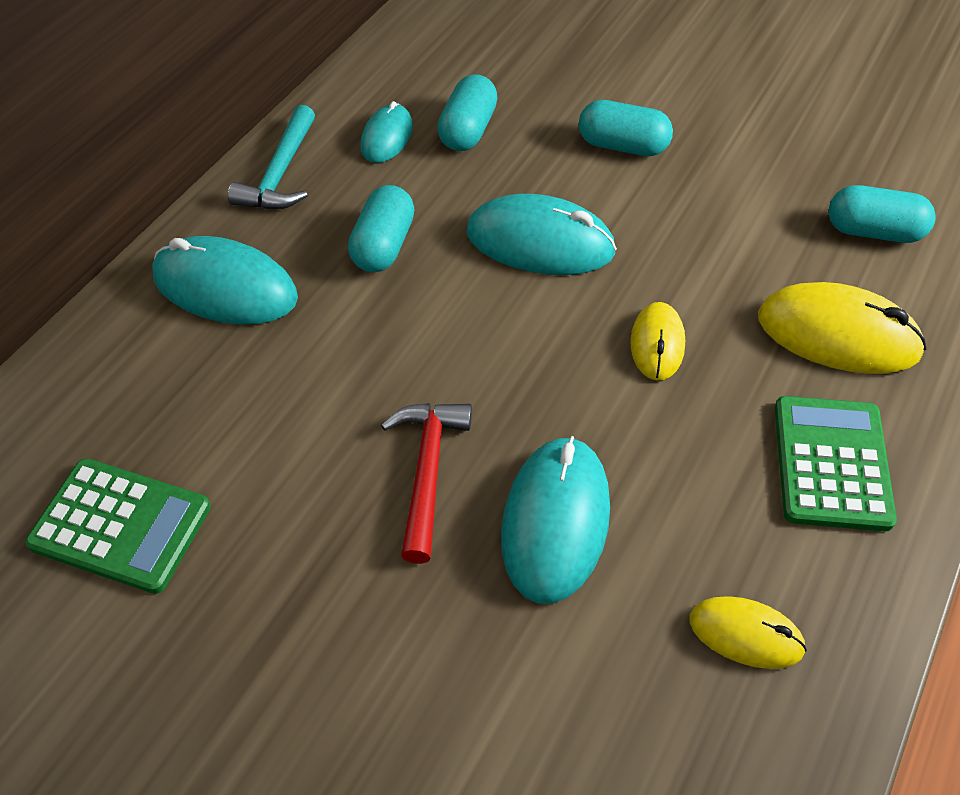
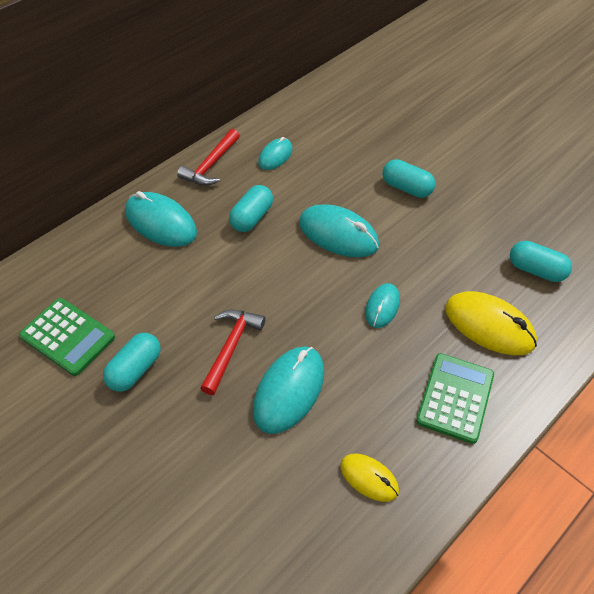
camera: 15 degrees right, 0 degrees up
(280, 173) = (211, 165): turquoise hammer -> red hammer
(467, 130) = (321, 161): turquoise capsule -> turquoise capsule (135, 369)
(657, 344) = (382, 307): yellow mouse -> turquoise mouse

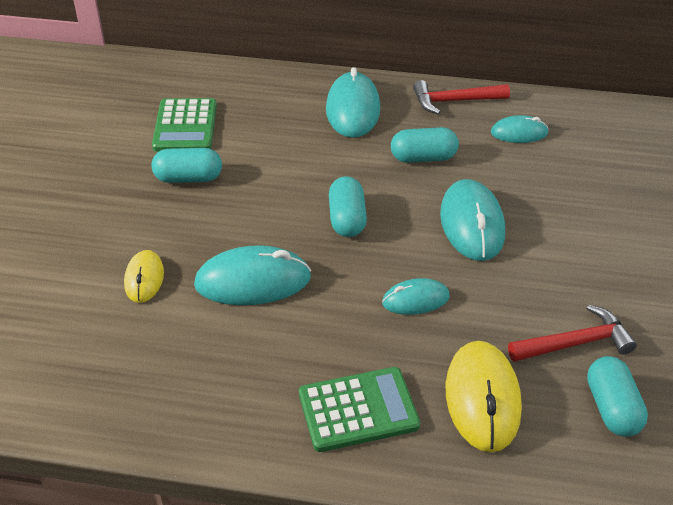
camera: 55 degrees right, 10 degrees down
(231, 347) = (264, 221): red hammer -> red hammer (575, 343)
(369, 478) = (207, 383): yellow mouse -> yellow mouse (144, 278)
(406, 188) = (599, 244): turquoise capsule -> turquoise capsule (347, 219)

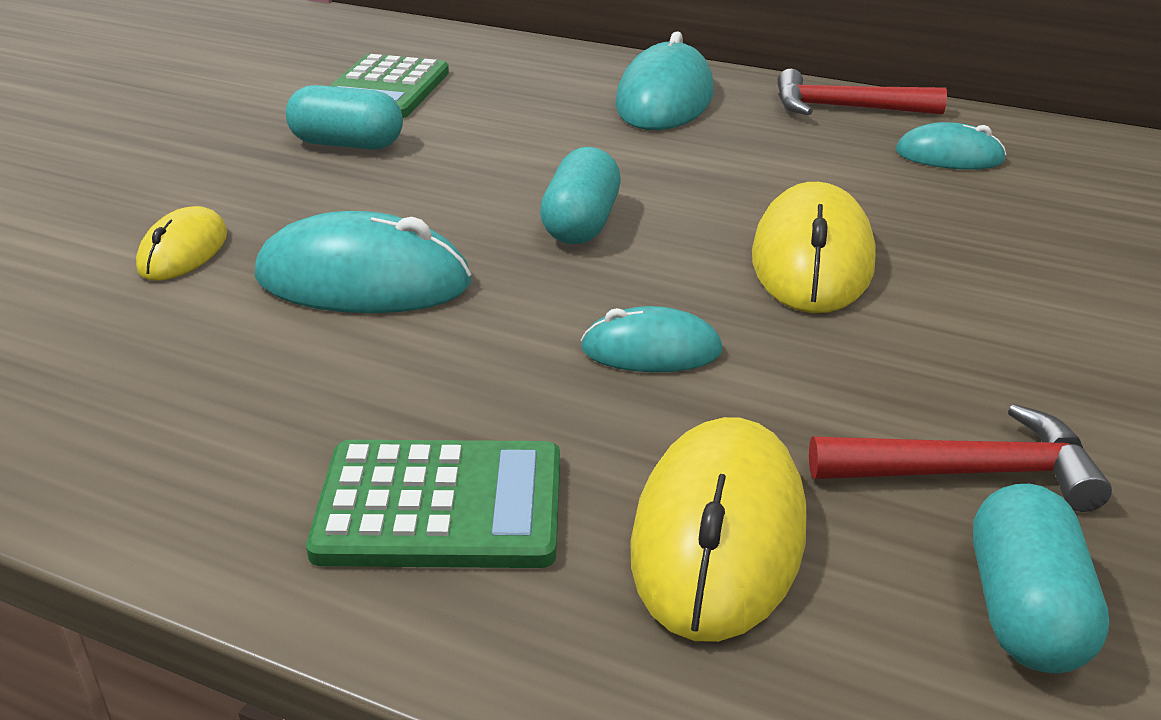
camera: 15 degrees right, 10 degrees down
(423, 158) = (758, 166): turquoise capsule -> none
(472, 224) = (812, 259): turquoise mouse -> yellow mouse

